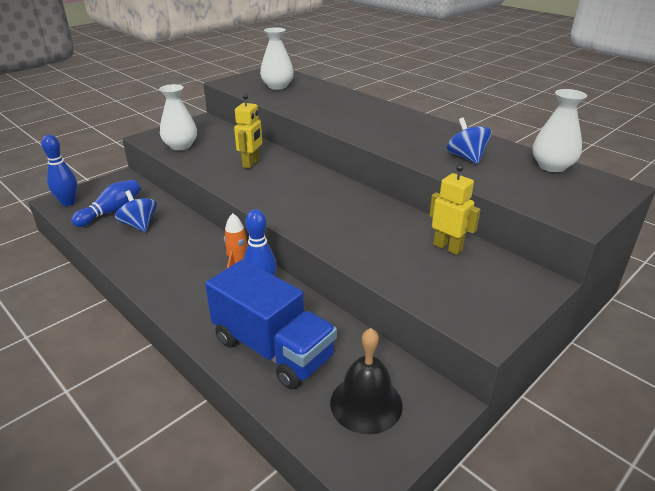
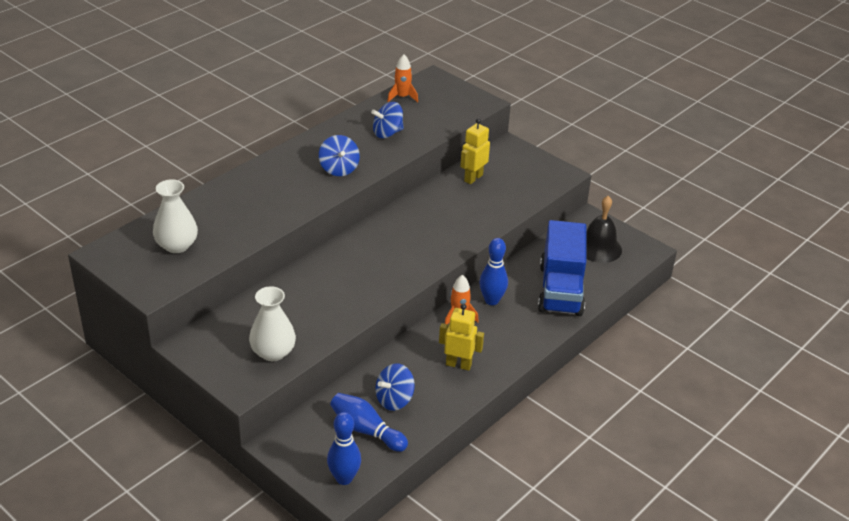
camera: 95 degrees left, 5 degrees up
(251, 163) = (325, 289): yellow robot -> yellow robot (458, 364)
(273, 349) = (560, 290): blue truck -> blue truck turned 150 degrees clockwise
(389, 135) = (339, 169): none -> blue spinning top
(552, 166) = (402, 97): white vase -> orange rocket

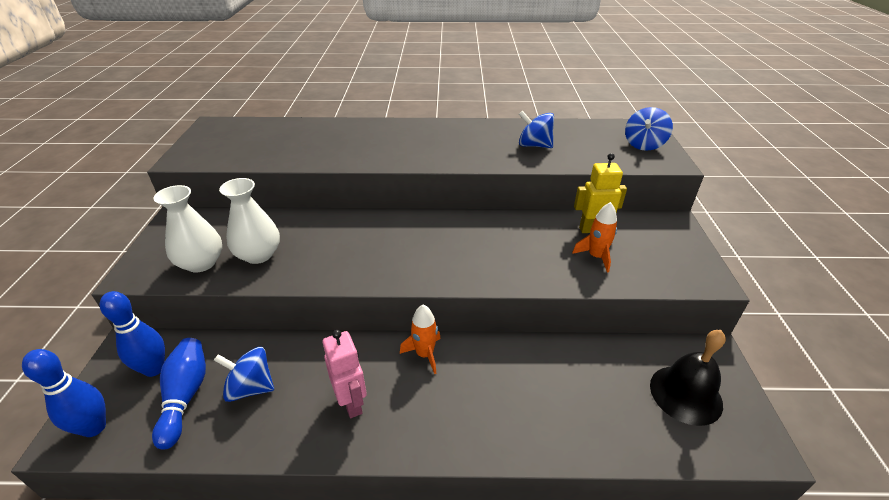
camera: 50 degrees right, 0 degrees up
(177, 245) = (252, 141): white vase -> white vase (258, 255)
(339, 169) = (448, 151): blue spinning top -> blue spinning top (643, 144)
(402, 97) = (591, 128): orange rocket -> orange rocket (596, 257)
(458, 364) = (352, 403): yellow robot -> pink robot
(491, 300) = (480, 362): blue bowling pin -> blue bowling pin (154, 369)
(560, 290) = (572, 408): blue truck -> none

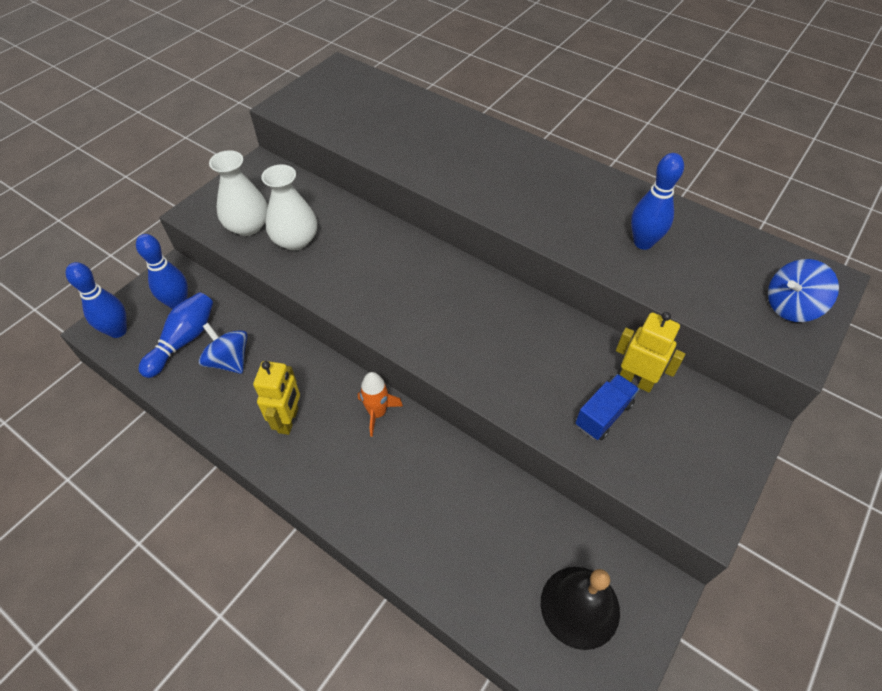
camera: 35 degrees right, 15 degrees up
(352, 403) = (288, 420): pink robot -> yellow robot
(534, 145) = (643, 242): blue spinning top -> blue bowling pin
(596, 257) = (603, 415): orange rocket -> blue truck

